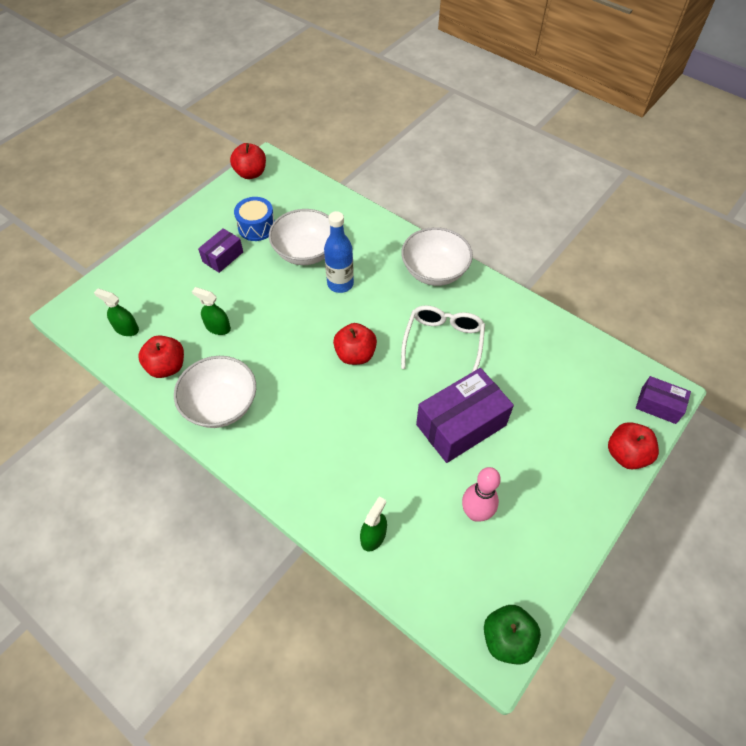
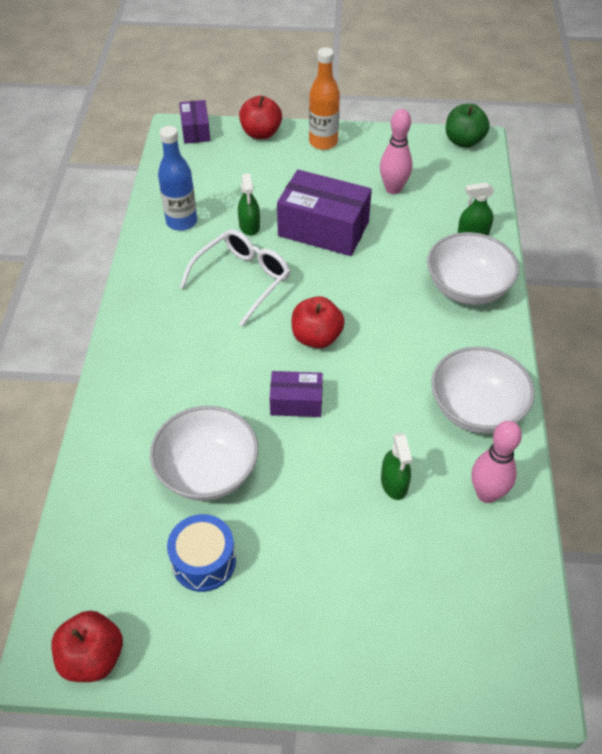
camera: 125 degrees left, 5 degrees down
(126, 329) = (485, 583): green spray bottle -> green spray bottle (249, 226)
(167, 367) = (486, 494): red apple -> pink bowling pin
(223, 257) = (288, 562): purple box -> purple box (296, 402)
(340, 284) = (232, 404): blue bottle -> blue bottle (181, 221)
(434, 271) = (147, 331): white bowl -> white bowl (467, 288)
(443, 343) = (242, 279): white glasses -> white glasses turned 150 degrees clockwise
(582, 499) = (323, 142): none -> orange bottle

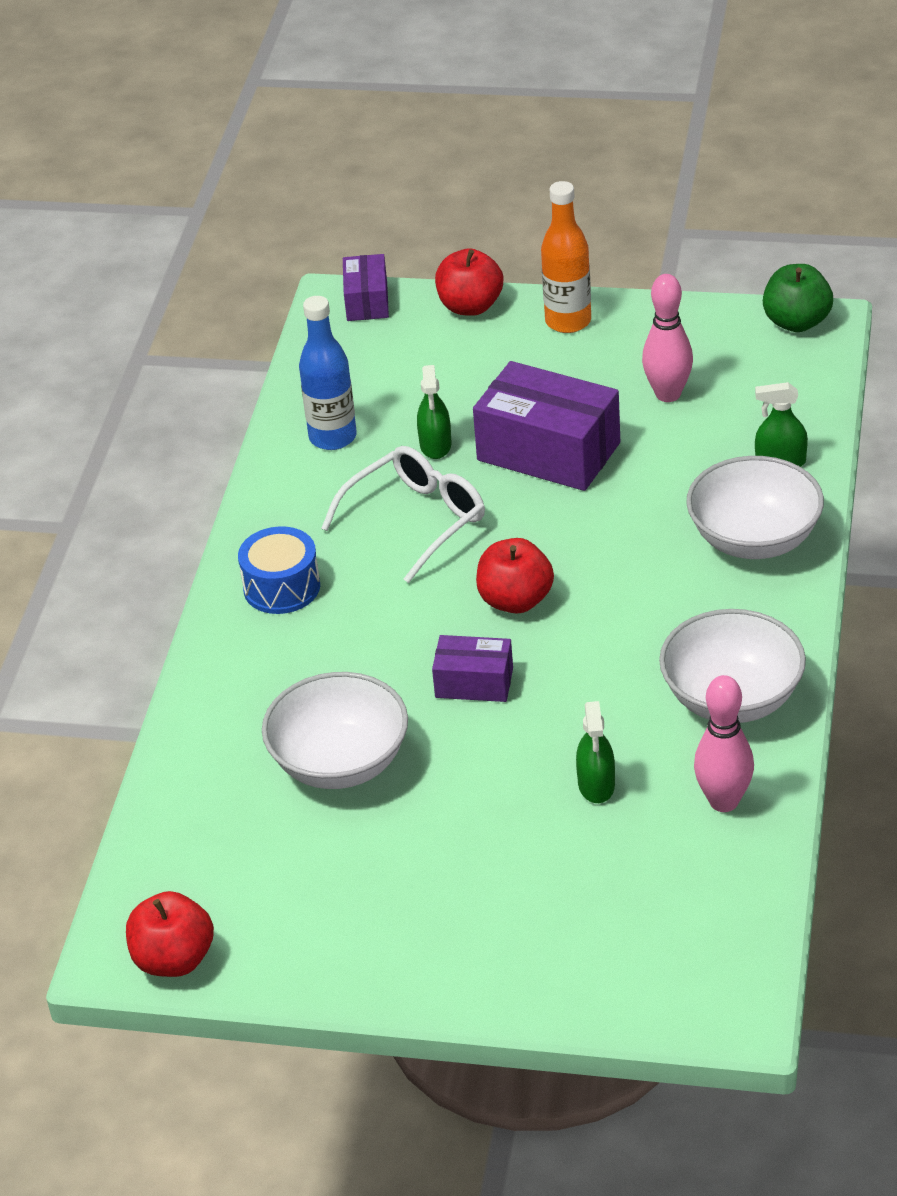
camera: 10 degrees right, 10 degrees down
(204, 561) = (325, 864): blue drum -> blue drum (282, 587)

